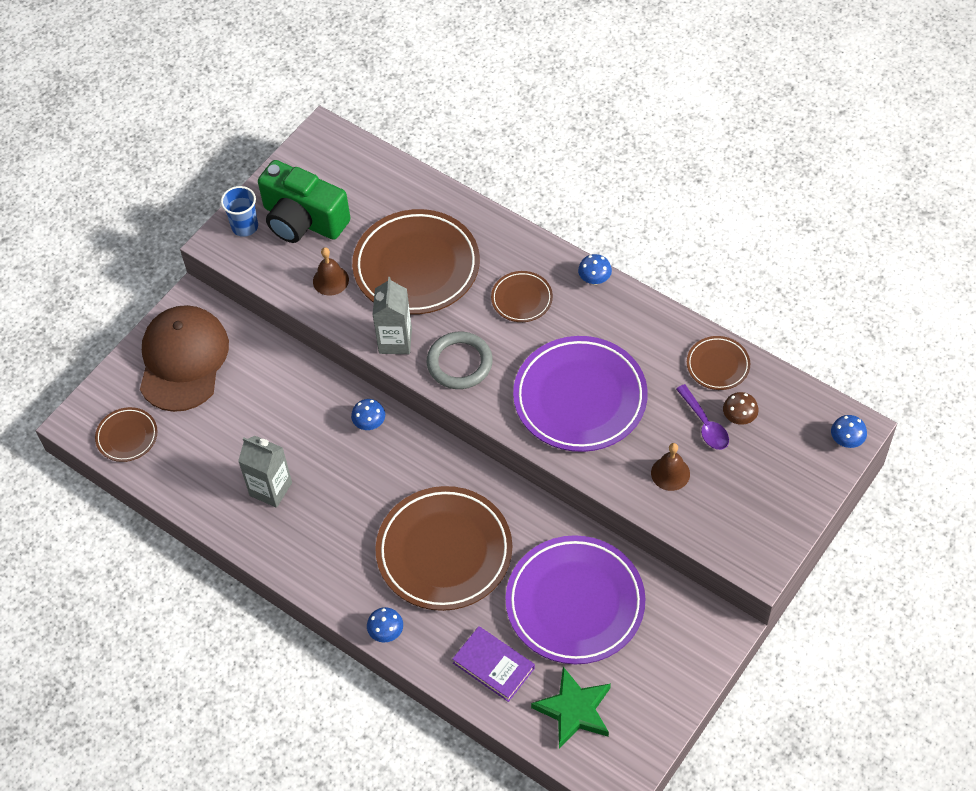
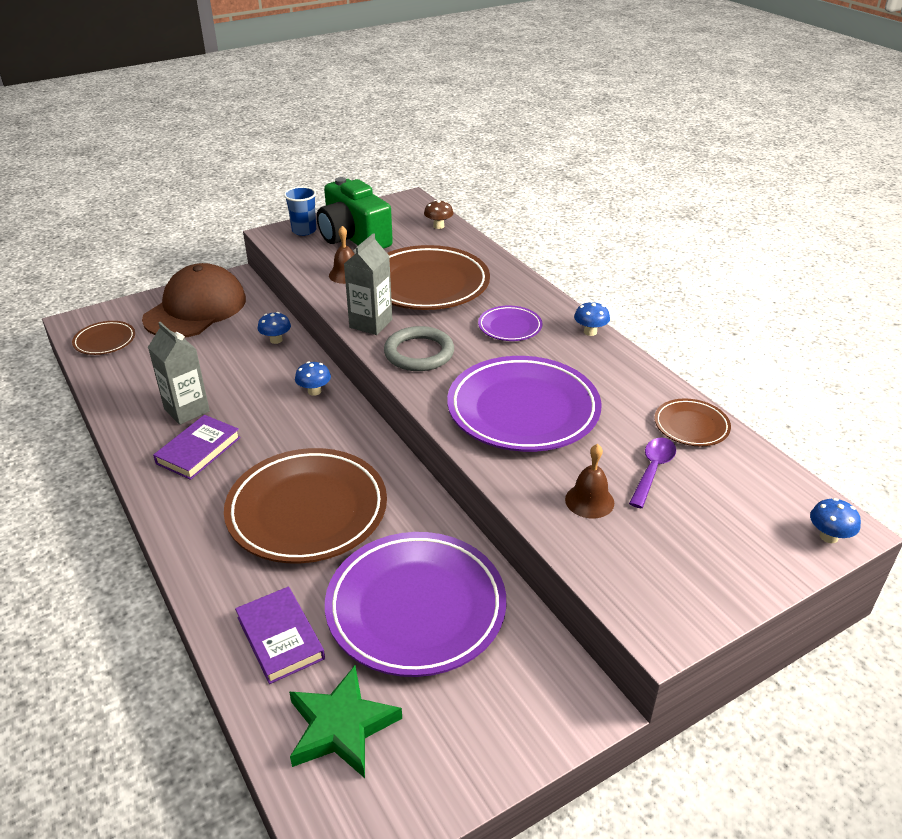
camera: 20 degrees right, 20 degrees down
(314, 528) = (198, 450): none -> purple book
(386, 632) = (192, 561): blue mushroom -> blue mushroom (276, 340)
(521, 299) = (510, 327): brown plate -> purple plate
(705, 424) = (652, 470): purple spoon -> purple spoon turned 150 degrees counterclockwise
(739, 418) = (697, 476): brown mushroom -> brown mushroom (438, 226)

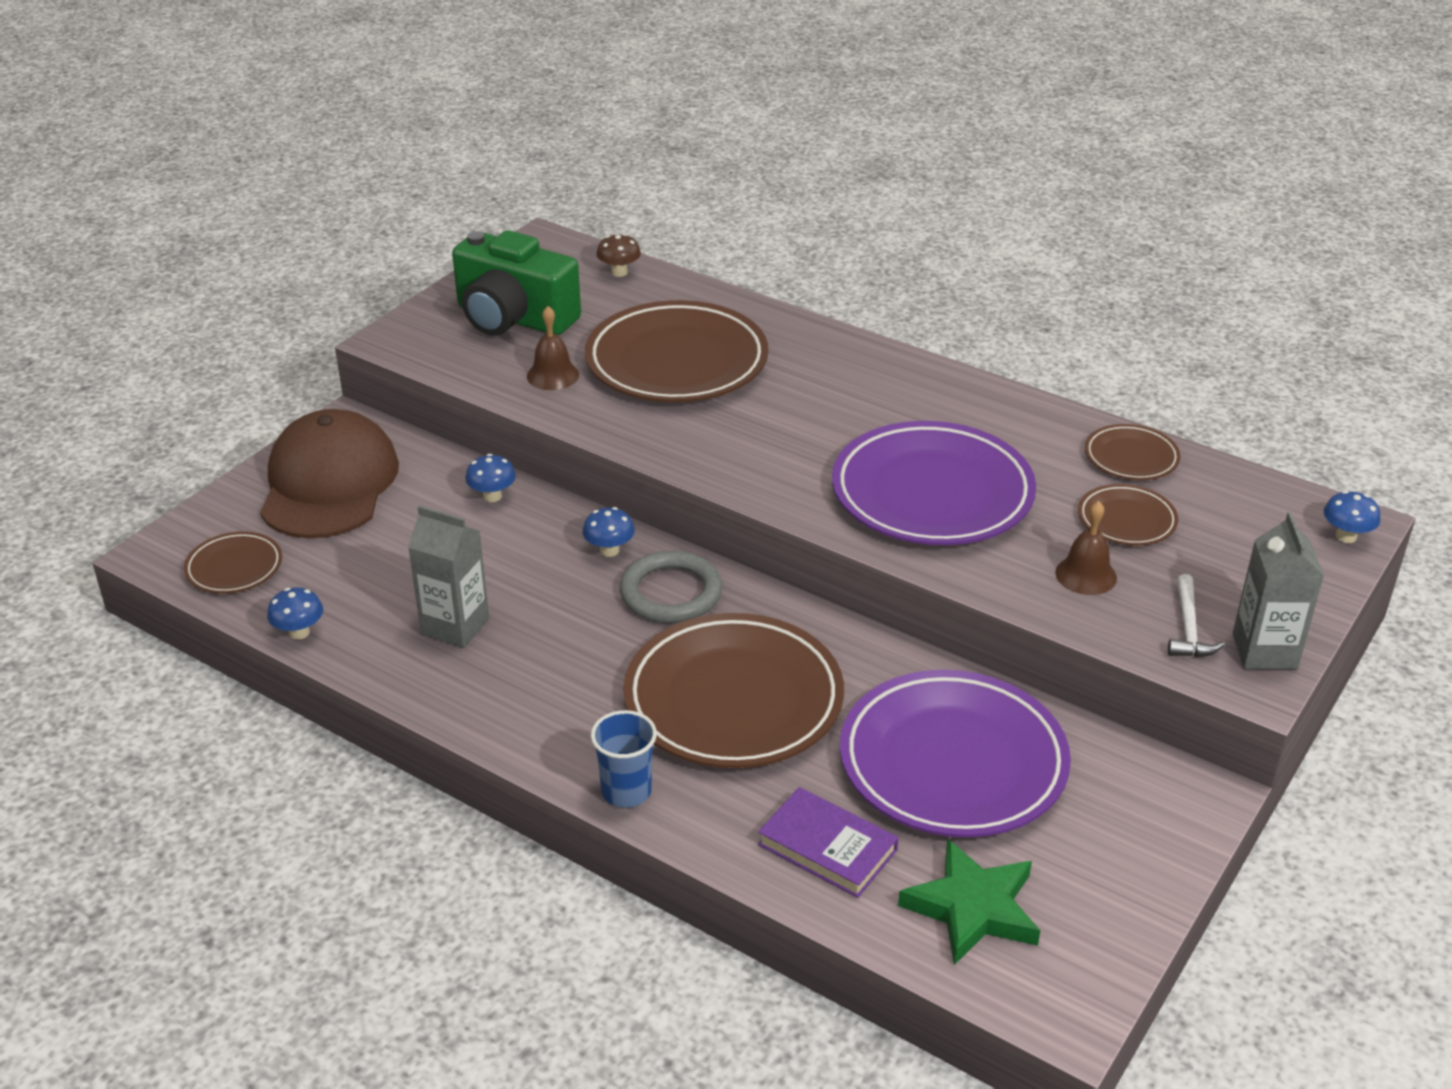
camera: 25 degrees left, 0 degrees up
(198, 450) = (523, 672): purple book -> none
(304, 231) = (430, 324): blue cup -> blue cup (626, 791)
(371, 323) = (649, 435): grey carton -> grey carton (1264, 651)
(419, 353) = (747, 457): grey ring -> grey ring (671, 593)
(510, 327) = (832, 392): purple plate -> none
(590, 332) = (934, 373): blue mushroom -> blue mushroom (299, 632)
(639, 567) = (1188, 628): none -> white hammer
(652, 470) = (1126, 520): purple spoon -> brown plate

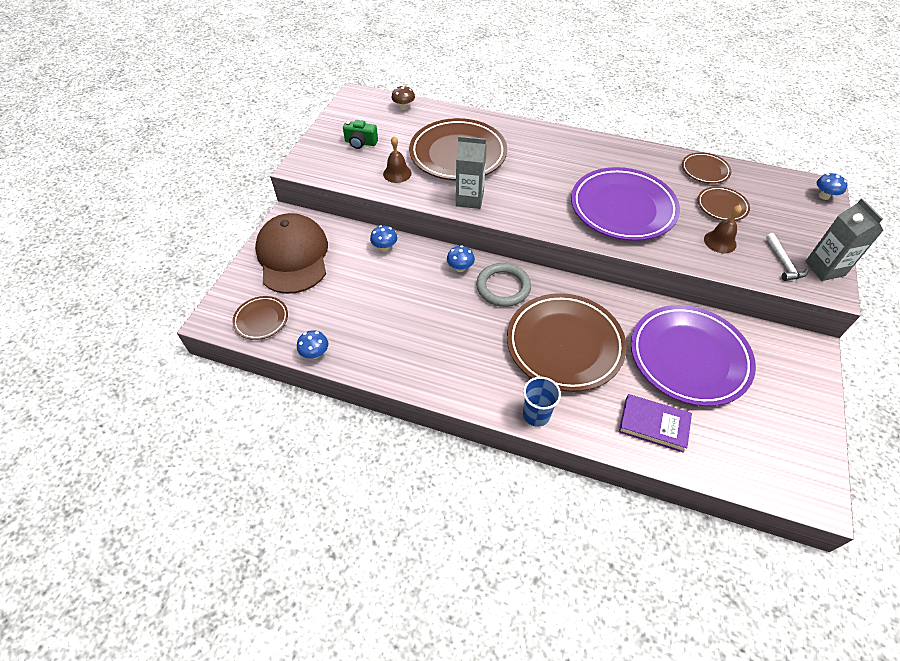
camera: 15 degrees left, 15 degrees up
(455, 626) = (400, 331): grey carton -> grey carton (469, 199)
(513, 318) = (360, 143): green camera -> green camera, size x0.48
(972, 908) = (741, 444): green star -> none

